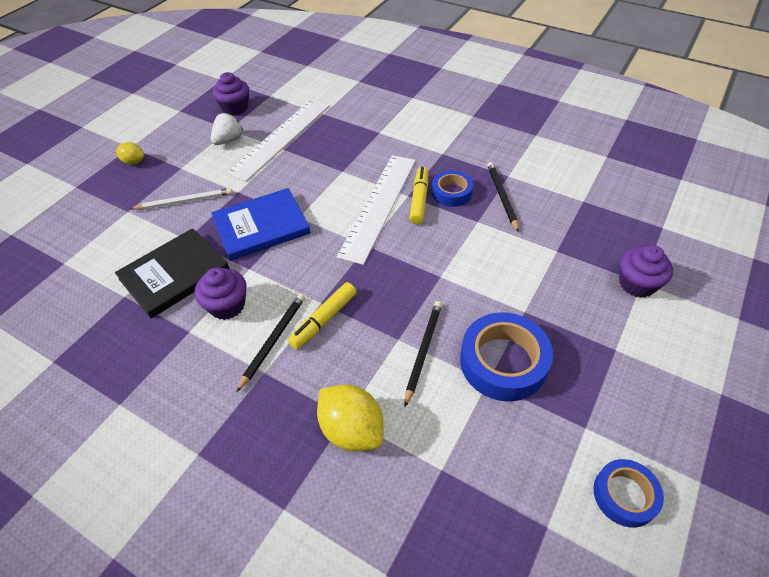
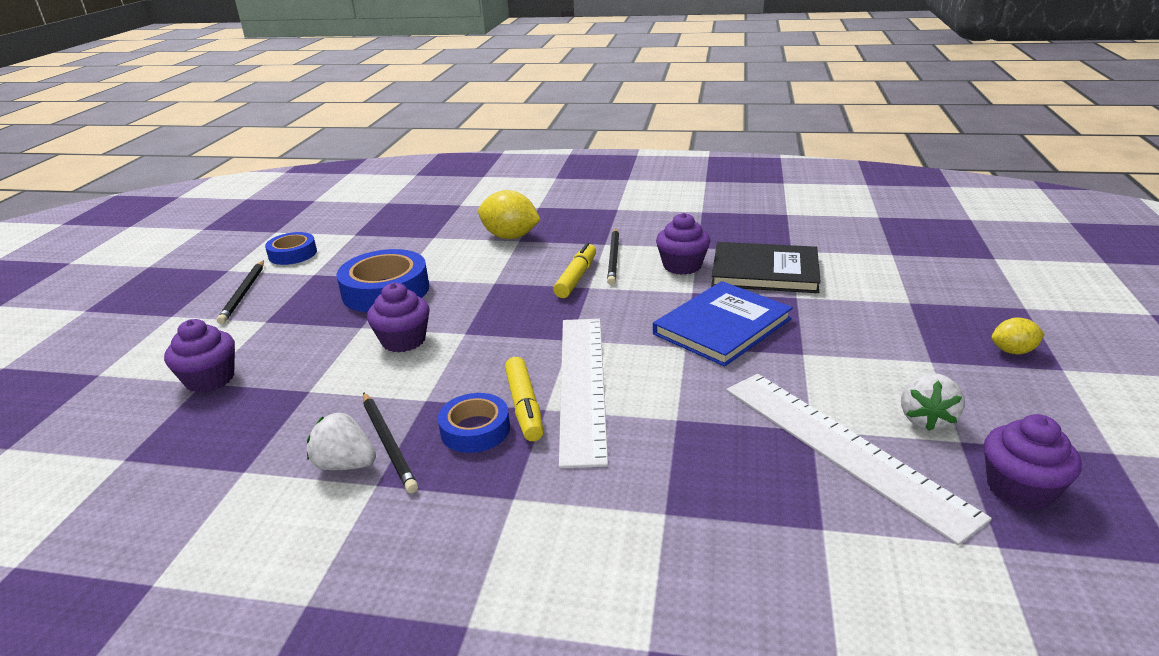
camera: 160 degrees right, 20 degrees down
(174, 274) = (765, 271): black book -> black book turned 75 degrees clockwise
(184, 201) = (856, 326): white pencil -> none
(280, 138) = (843, 448): white ruler -> white ruler turned 45 degrees counterclockwise
(423, 351) = (466, 281): black pencil -> black pencil (243, 293)
(489, 282) = (403, 340): none -> purple cupcake
(525, 190) = (345, 464): none -> white strawberry

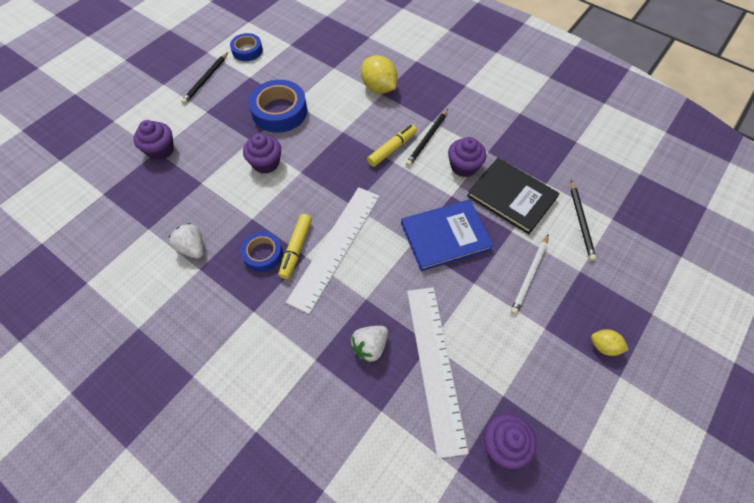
camera: 25 degrees right, 30 degrees up
(388, 443) = (218, 243): black pencil -> black pencil (581, 221)
(860, 324) = (530, 275): none -> white pencil
(926, 419) = (499, 370): white strawberry -> white strawberry (370, 346)

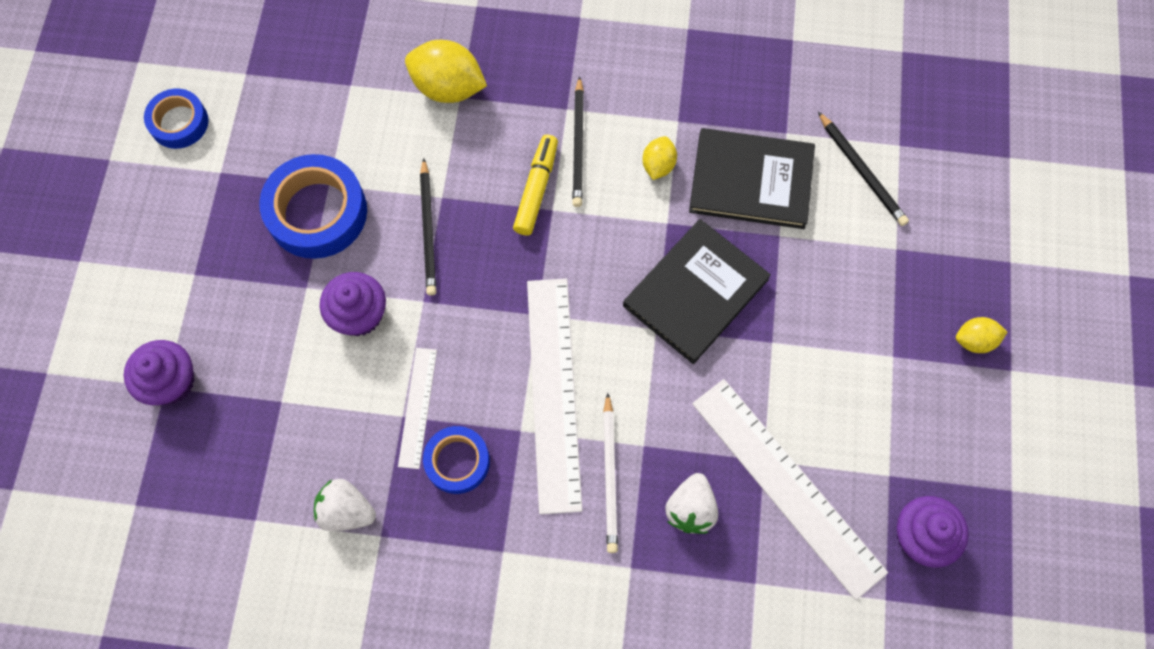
camera: 30 degrees left, 10 degrees up
(206, 80) = (148, 215): black pencil -> black pencil (428, 230)
(262, 218) = (418, 407): none -> white ruler
(296, 249) = (500, 427): yellow marker -> none
(445, 236) = (695, 292): blue book -> black book
(464, 167) = (658, 165): purple cupcake -> yellow lemon
(530, 275) = (837, 290): white pencil -> white pencil (610, 475)

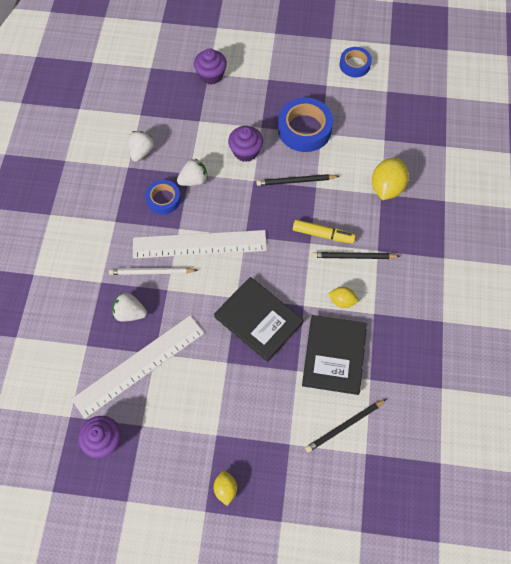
camera: 90 degrees right, 5 degrees down
(418, 407) = (193, 180): white ruler -> white strawberry

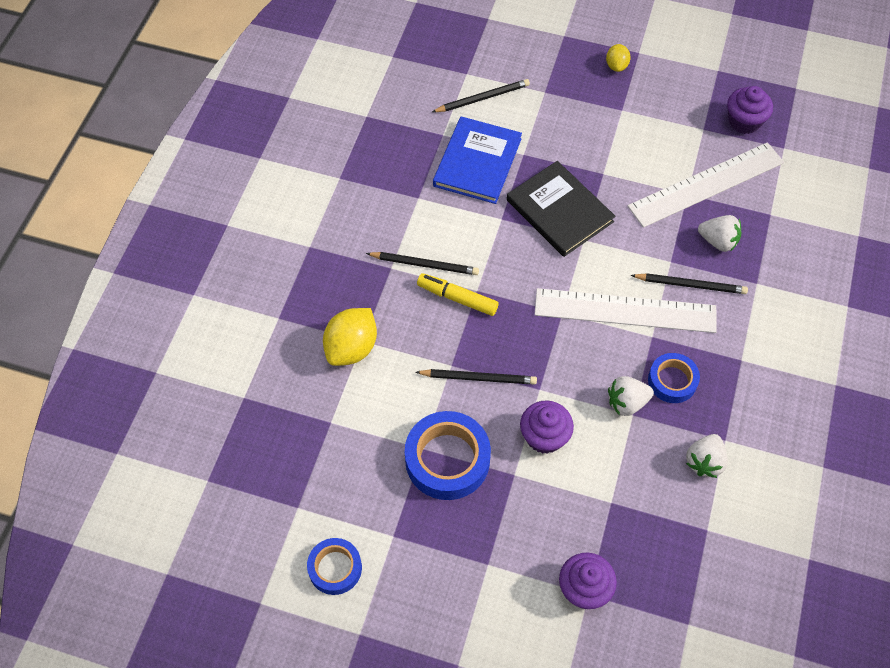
camera: 170 degrees left, 5 degrees down
(151, 272) = (690, 285): white pencil -> black pencil
(334, 355) = (477, 162): black book -> blue book
(342, 301) = (453, 216): yellow lemon -> none

